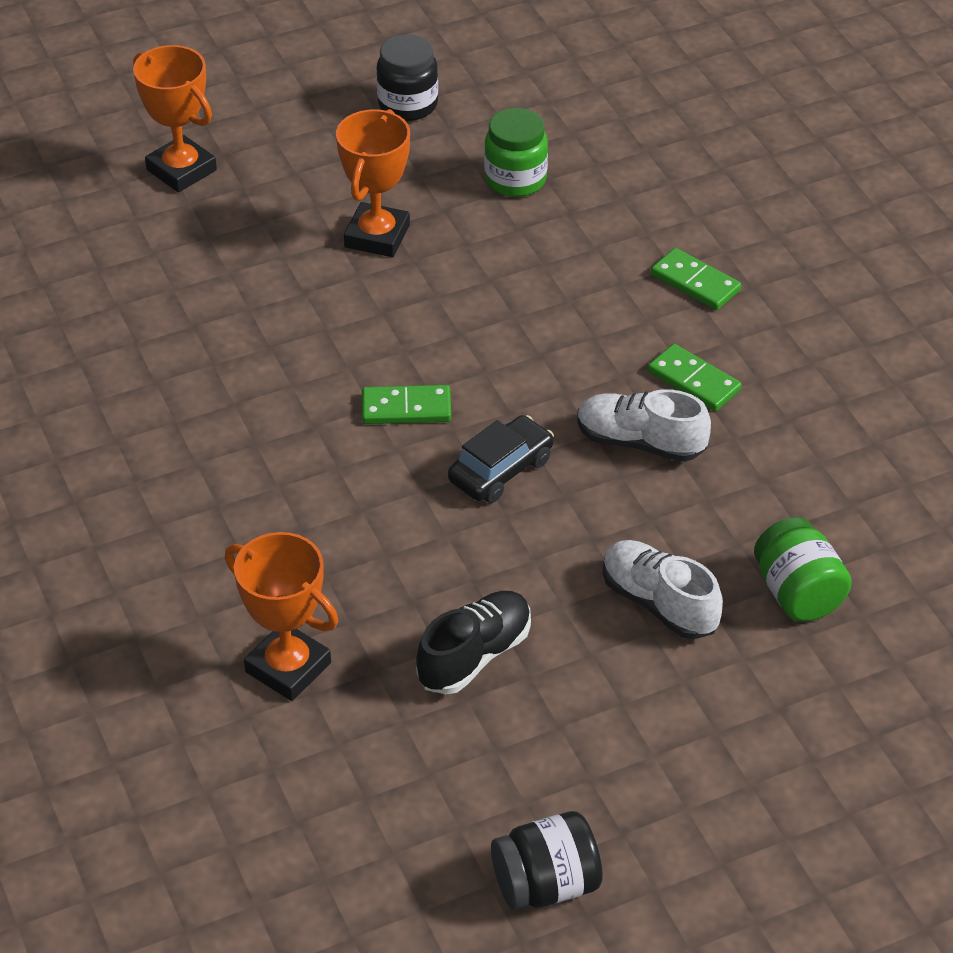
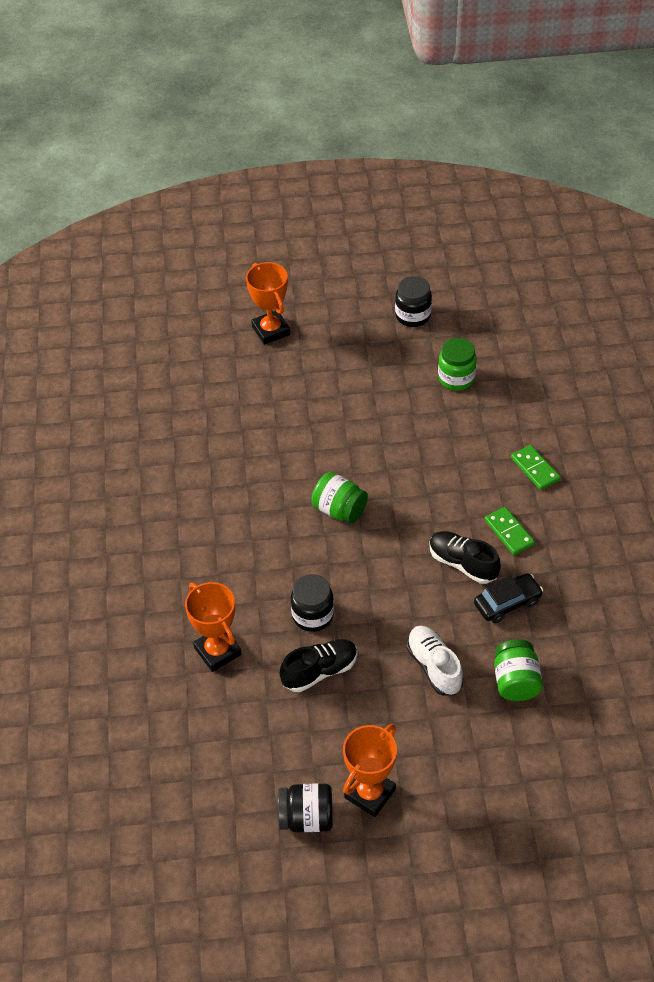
camera: 20 degrees right, 5 degrees up
(377, 236) = (364, 397): orange trophy -> orange trophy (370, 793)
(406, 408) = (339, 510): green domino -> green jar
(428, 575) = (313, 615): none -> black jar
(500, 470) = (377, 561): black car -> black car (507, 603)
(640, 442) = (463, 564): white shoe -> black shoe

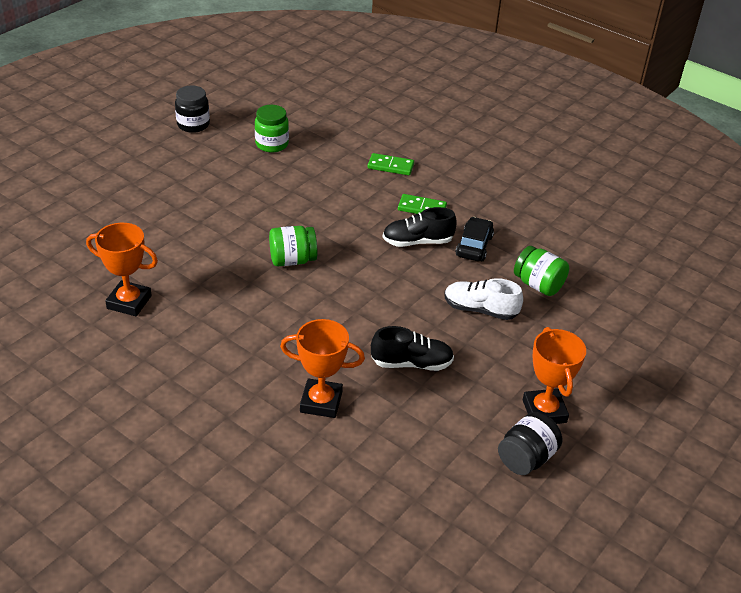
camera: 50 degrees left, 10 degrees down
(271, 330) = (92, 183): orange trophy -> orange trophy (129, 302)
(313, 615) = (360, 333): black jar -> none
(320, 671) = (411, 363): black shoe -> black shoe turned 75 degrees clockwise

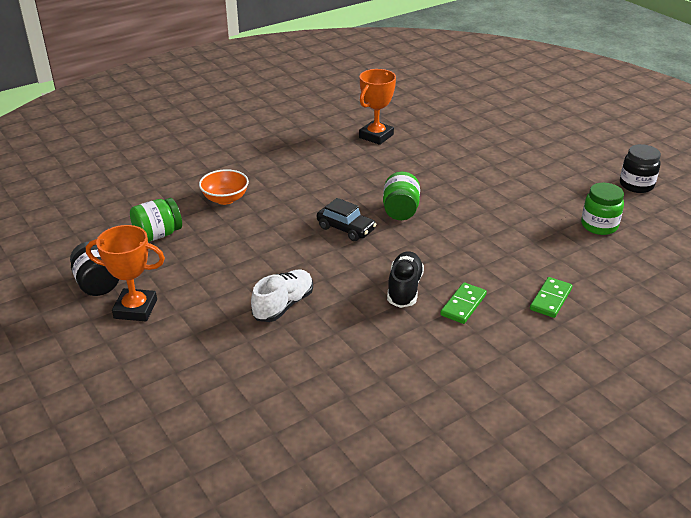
camera: 110 degrees right, 5 degrees down
(321, 402) = (225, 199): orange trophy -> orange bowl
(411, 363) = (238, 249): black shoe -> none
(474, 246) = (384, 327): black car -> black car (346, 228)
(538, 285) = (301, 358): green jar -> green jar (158, 235)

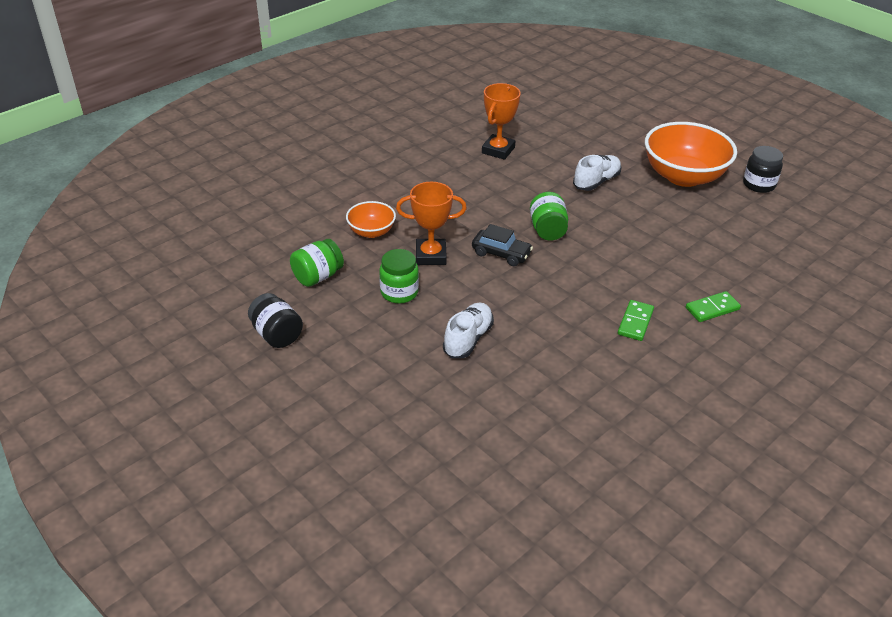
camera: 10 degrees left, 5 degrees up
(135, 309) = (325, 357): orange trophy -> orange trophy (431, 256)
(404, 289) = (576, 311): black shoe -> none
(465, 170) = (596, 181): none -> white shoe
(550, 299) = (712, 308): green domino -> green domino turned 45 degrees clockwise
(558, 172) = (683, 176): none -> orange bowl
(599, 226) = (736, 230): green jar -> green jar (399, 292)

